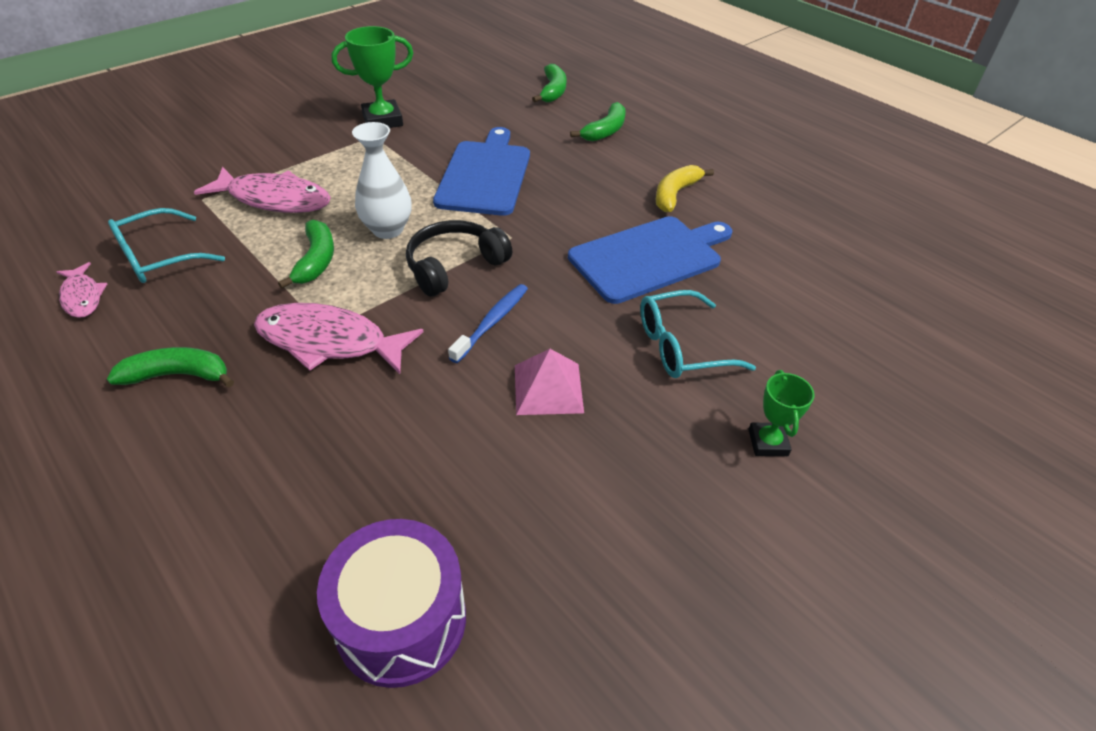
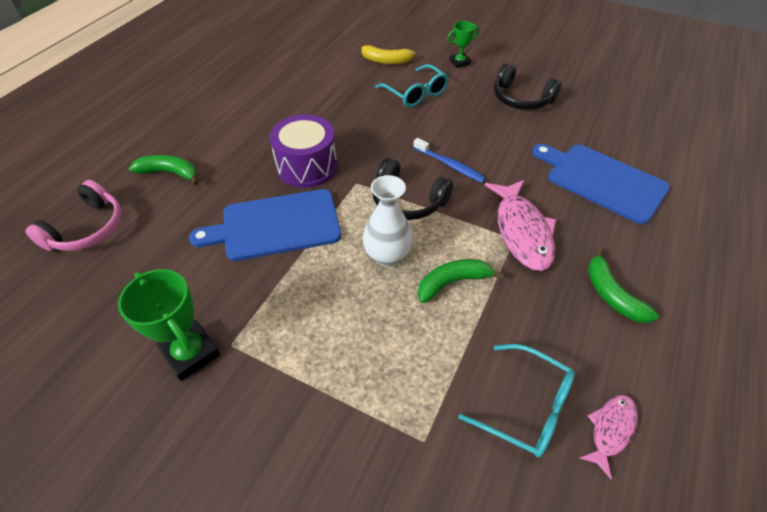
camera: 110 degrees left, 5 degrees up
(274, 199) = (389, 367): pink fish -> none
(401, 620) = (634, 135): purple drum -> purple drum (307, 166)
(491, 323) = (449, 165): blue toothbrush -> blue toothbrush turned 150 degrees counterclockwise
(548, 388) = (481, 129): pink pyramid -> none
(553, 91) = (87, 229): green banana -> pink headphones
(608, 484) = (521, 99): none -> black headphones
(649, 257) = (343, 117): blue cutting board -> blue cutting board (602, 181)
(675, 194) = (261, 119): yellow banana -> yellow banana (385, 60)

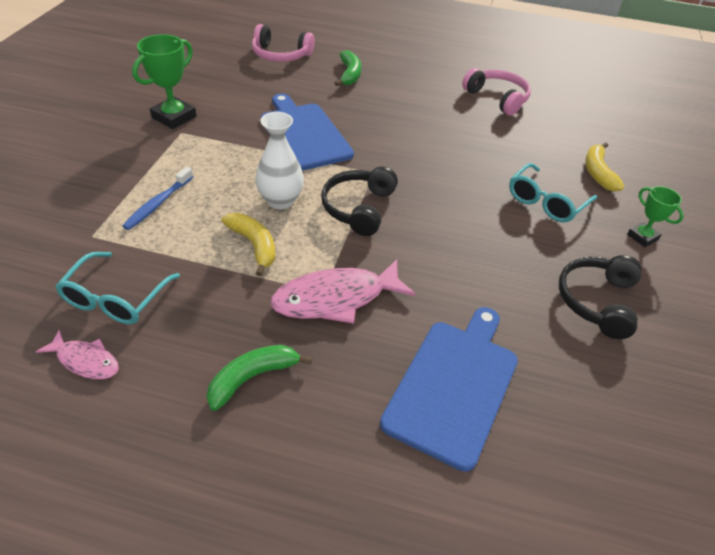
camera: 75 degrees right, 5 degrees down
(263, 83) = (497, 98): none -> pink headphones
(307, 166) = (385, 140): purple drum -> none
(449, 165) = (426, 236): blue toothbrush -> blue toothbrush (158, 203)
(452, 282) = (254, 245): green banana -> yellow banana

